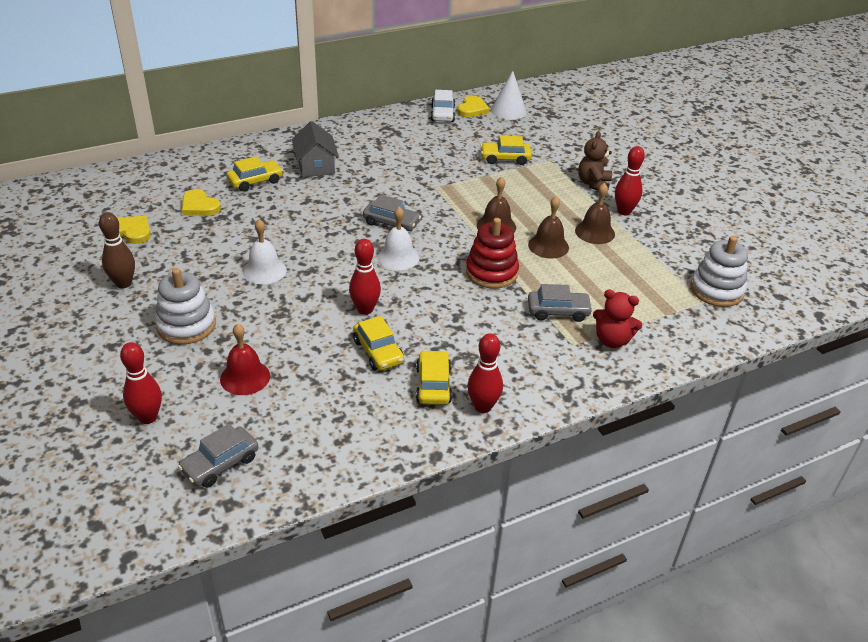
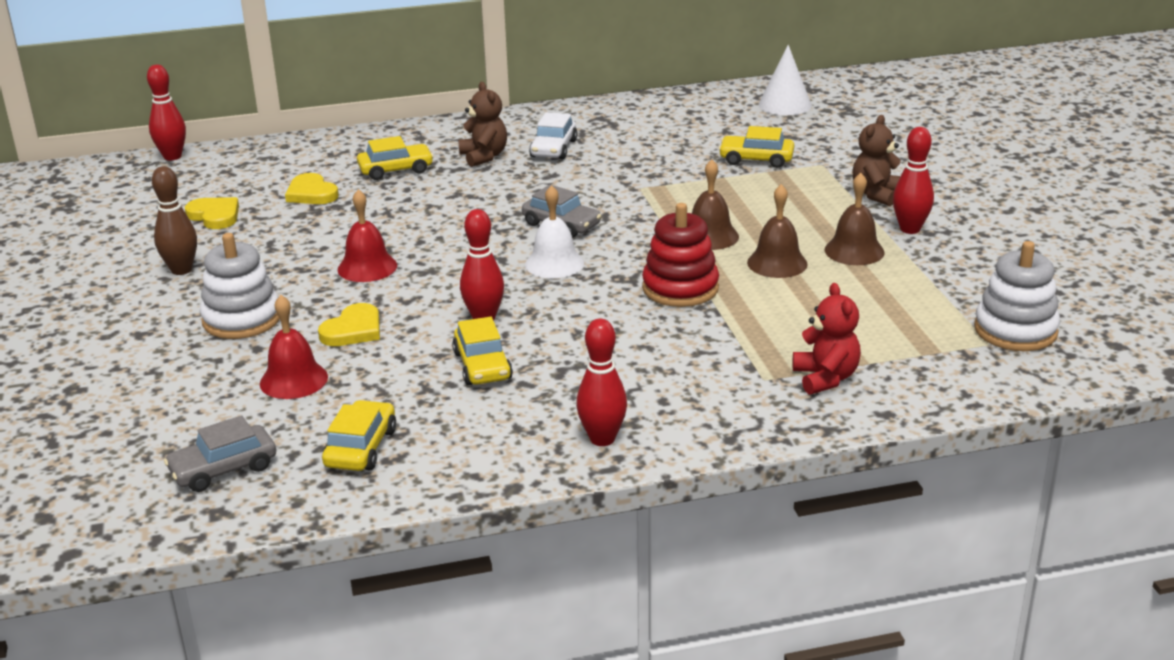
camera: 15 degrees right, 10 degrees down
(148, 417) = (153, 412): red bowling pin -> red bowling pin (172, 156)
(264, 270) = (367, 267): white bell -> red bell
(316, 166) = (484, 157): grey house -> brown teddy bear
(433, 385) = (543, 408): yellow car -> yellow car (361, 448)
(442, 114) = (686, 105): white car -> white car (553, 149)
(472, 109) = (732, 101): yellow heart -> yellow heart (353, 330)
(558, 311) = (759, 339): grey car -> none
(612, 340) = (825, 378): red teddy bear -> red teddy bear turned 135 degrees counterclockwise

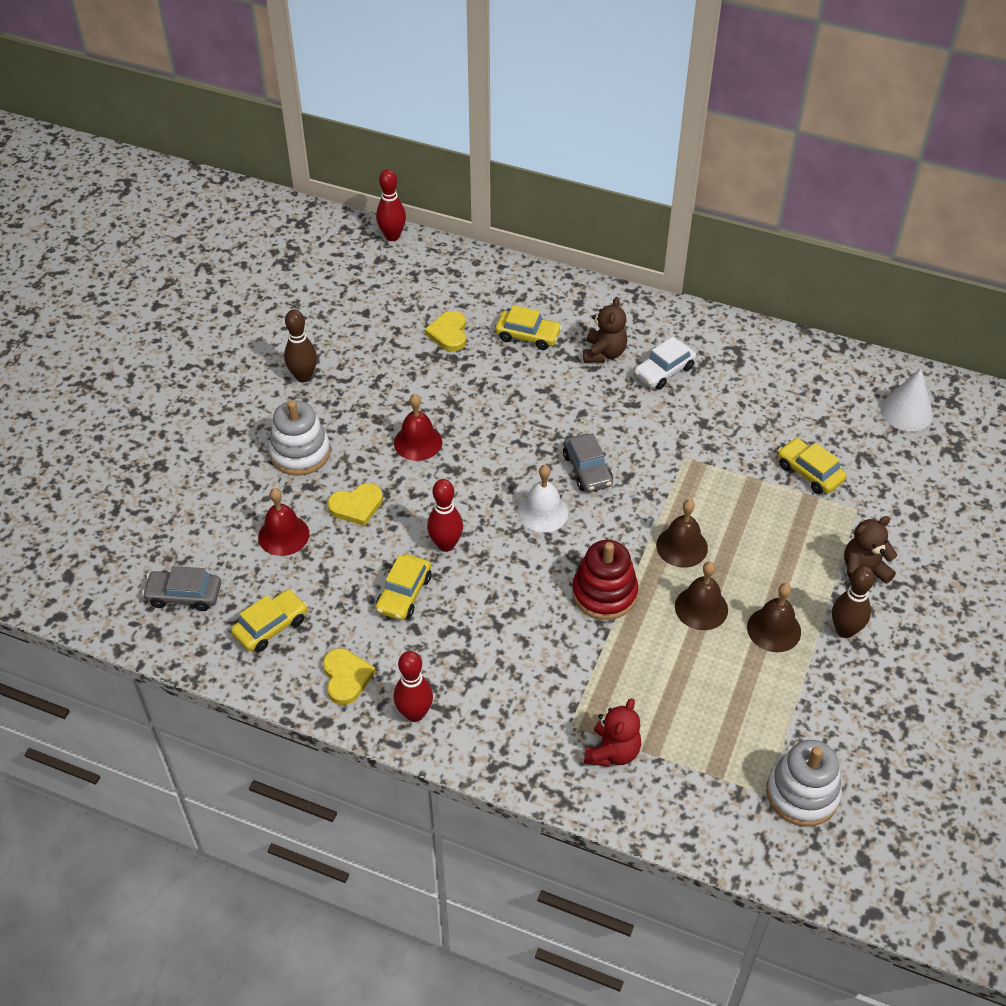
camera: 35 degrees right, 20 degrees up
(215, 216) = (367, 325): yellow heart -> yellow heart (346, 677)
(910, 229) = (845, 630): red bowling pin -> brown bowling pin

